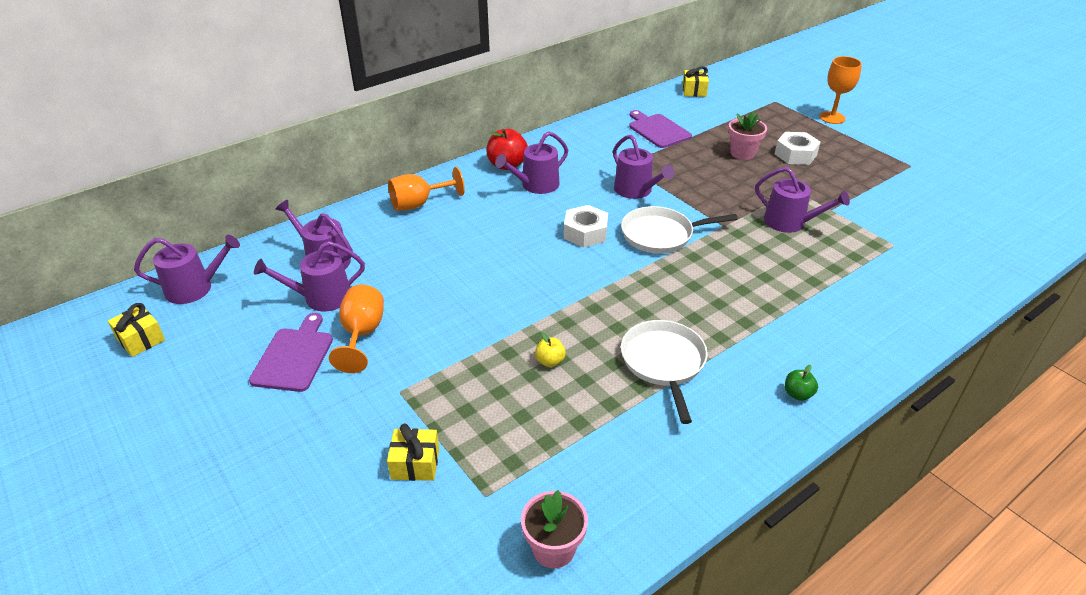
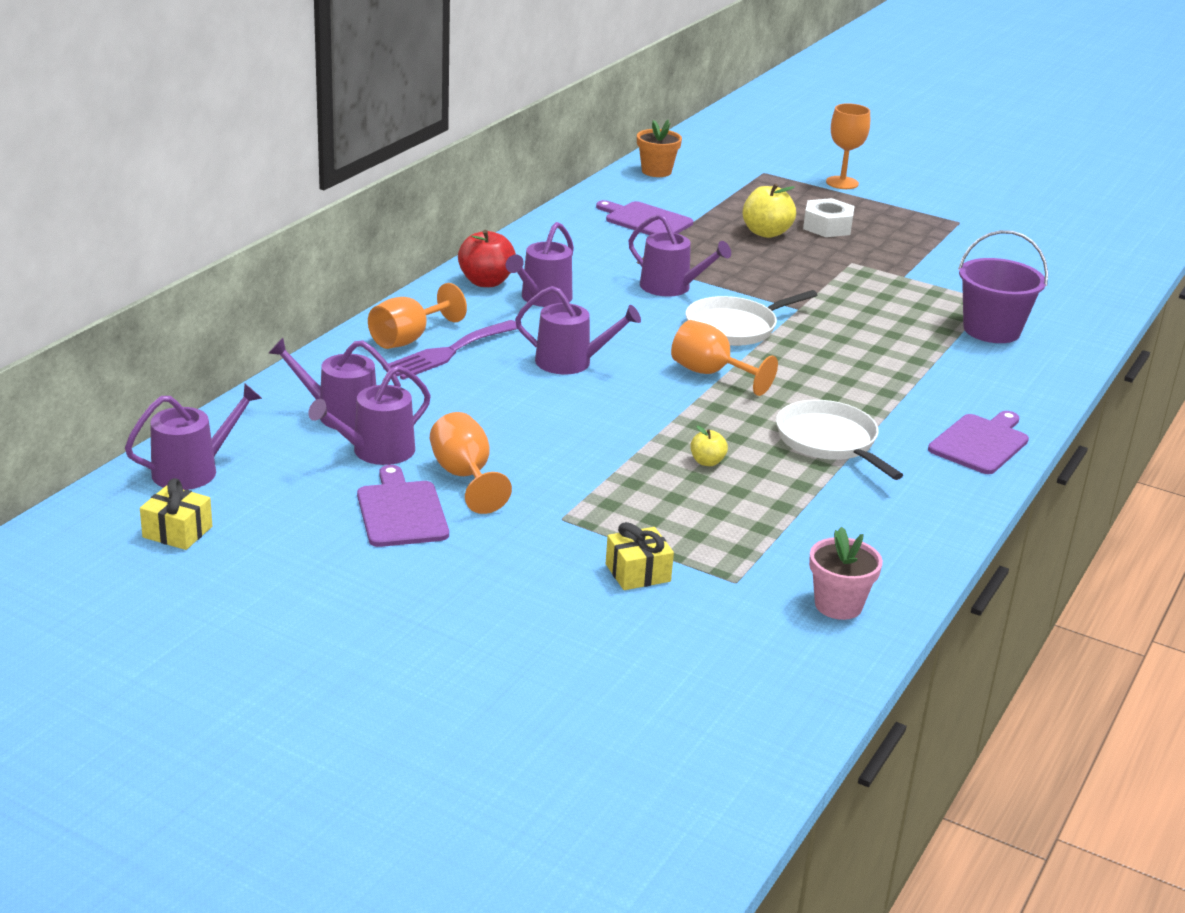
camera: 25 degrees left, 10 degrees down
(437, 220) = (449, 352): none -> purple fork
(585, 233) = (646, 338): white nut -> none
(612, 275) = (710, 374): none -> orange goblet
(694, 91) = (656, 171): yellow gift -> orange flower pot
(742, 153) = (766, 233): pink flower pot -> yellow apple
(790, 222) = (868, 295): purple watering can -> purple watering can (570, 362)
(797, 394) = (981, 443): green apple -> purple cutting board
(878, 275) = (991, 330): none -> purple bucket

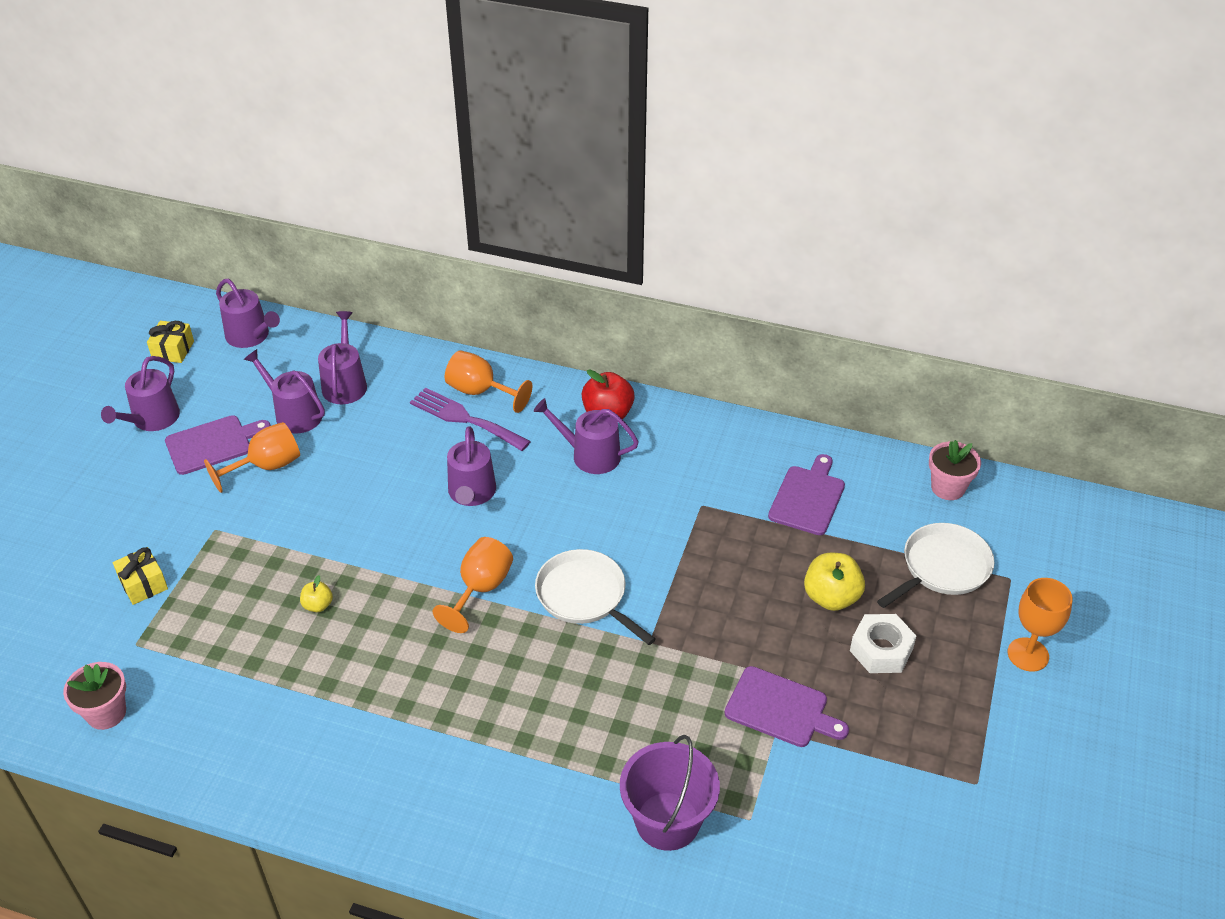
camera: 80 degrees right, 15 degrees up
(656, 171) = (948, 488): orange flower pot -> pink flower pot
(671, 287) = (654, 538): purple watering can -> purple watering can (152, 419)
(829, 441) = (373, 688): white pan -> white pan (942, 567)
(981, 443) = (399, 812): purple cutting board -> purple cutting board (780, 709)

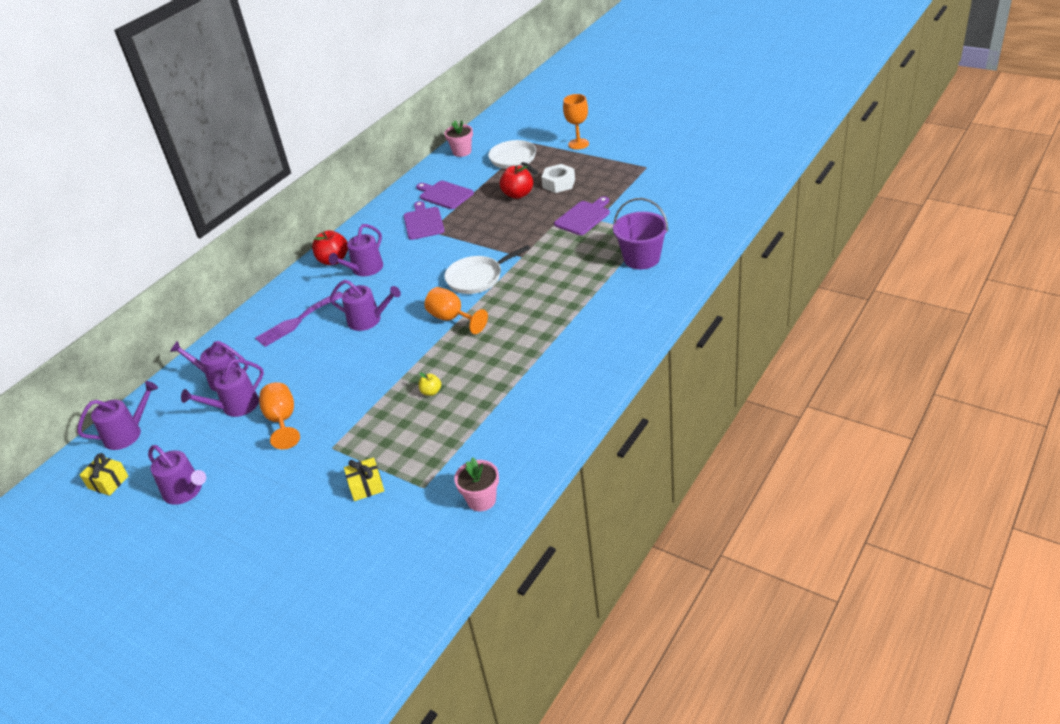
camera: 70 degrees left, 5 degrees down
(213, 444) = (239, 452): purple cutting board -> purple cutting board (423, 222)
(480, 392) = (276, 313): orange goblet -> none
(831, 597) = (518, 194): yellow apple -> red apple

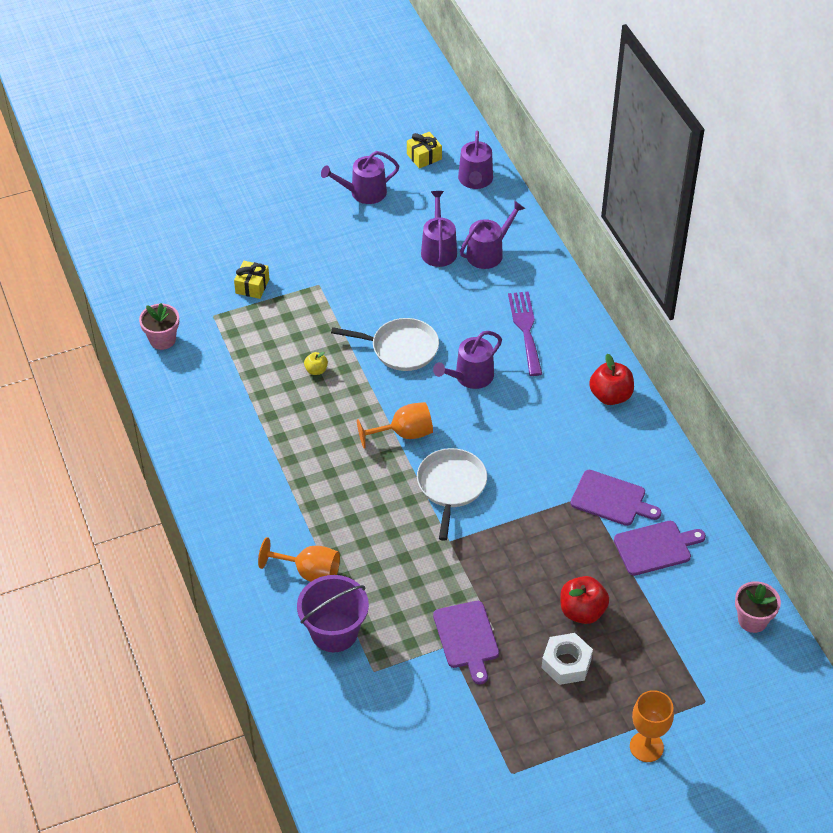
camera: 120 degrees right, 10 degrees up
(282, 420) = (386, 269): orange goblet -> orange goblet (309, 572)
(364, 269) = (565, 411): purple watering can -> none
(514, 160) = (673, 657): white pan -> white pan (401, 348)

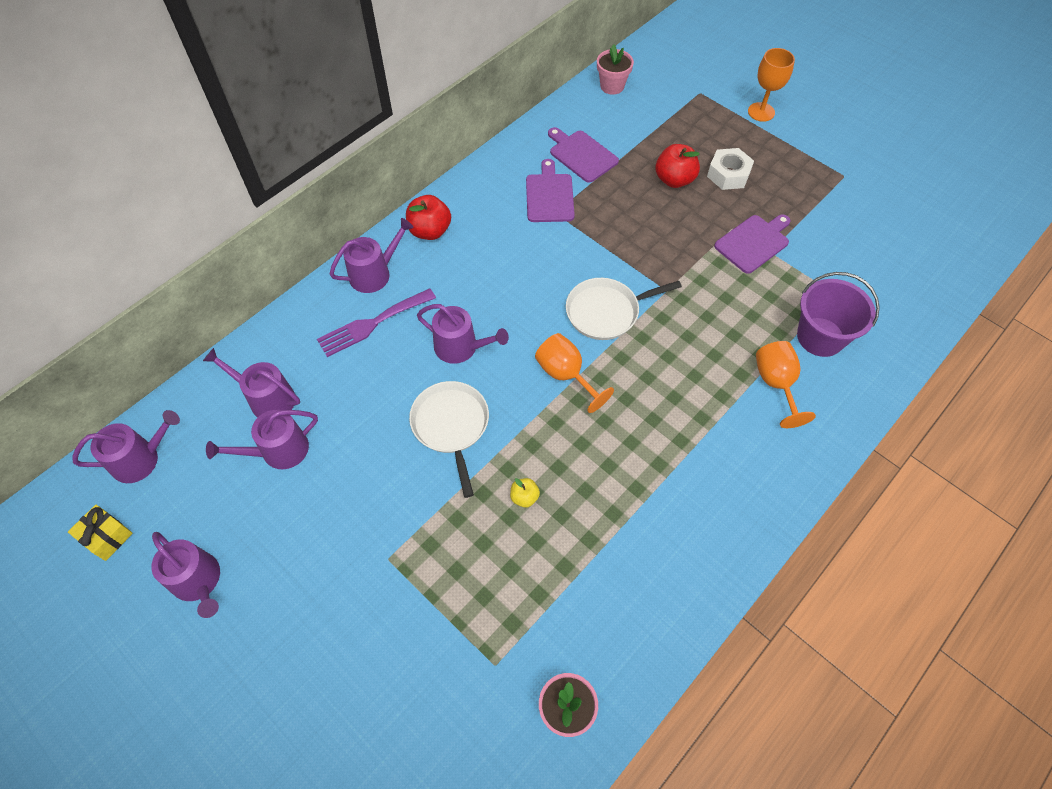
camera: 115 degrees left, 10 degrees up
(252, 286) = (423, 641): yellow gift -> none
(579, 345) = (374, 273): none -> purple watering can

